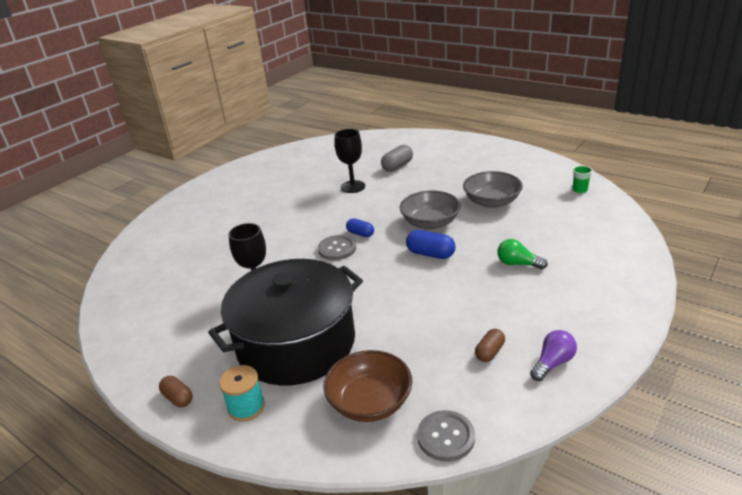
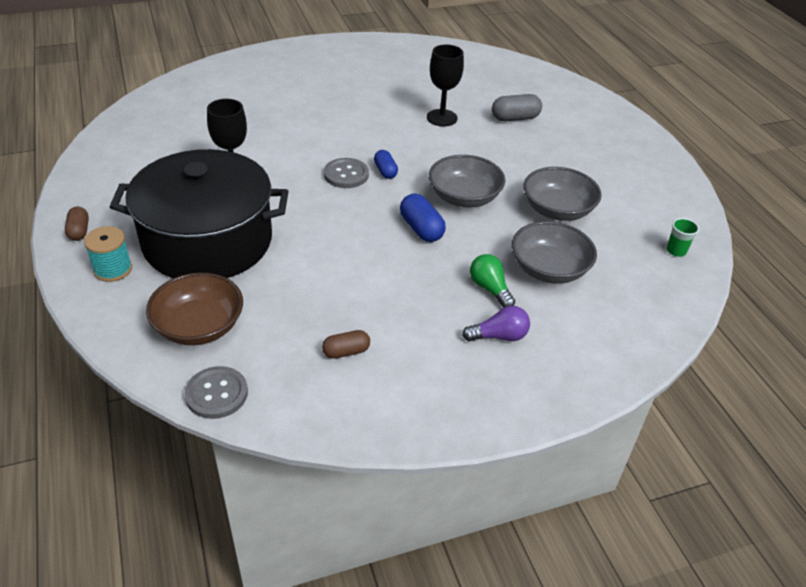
camera: 30 degrees right, 10 degrees up
(533, 235) = (549, 269): none -> grey bowl
(552, 363) = (386, 398): purple light bulb -> purple light bulb (499, 336)

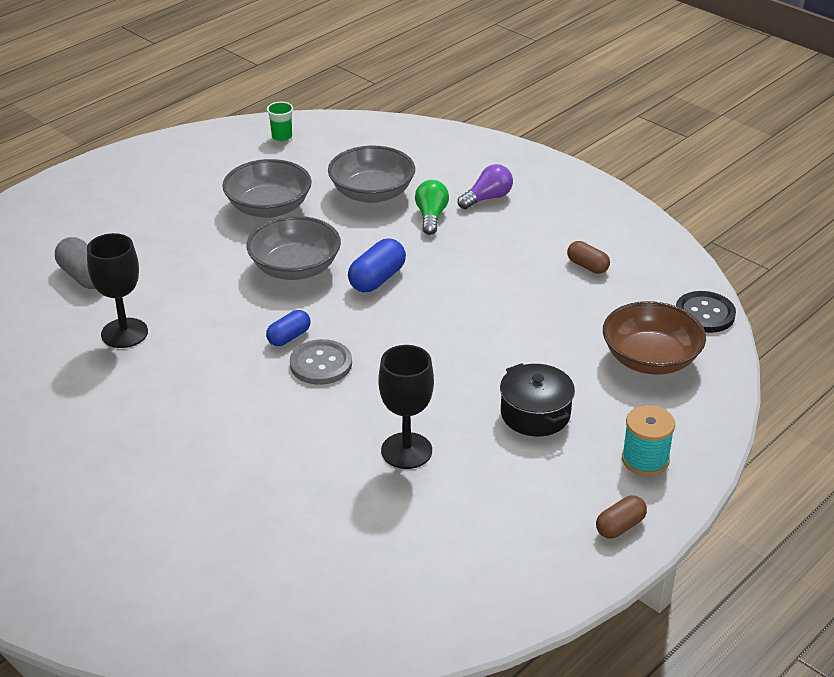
camera: 115 degrees left, 5 degrees down
(208, 241) = (535, 414): black pot -> black pot, size x0.42
(216, 394) = (704, 314): grey button -> black button
(490, 289) = (431, 217): green light bulb -> green light bulb turned 150 degrees clockwise
(499, 336) = (487, 198): purple light bulb -> purple light bulb turned 90 degrees clockwise

